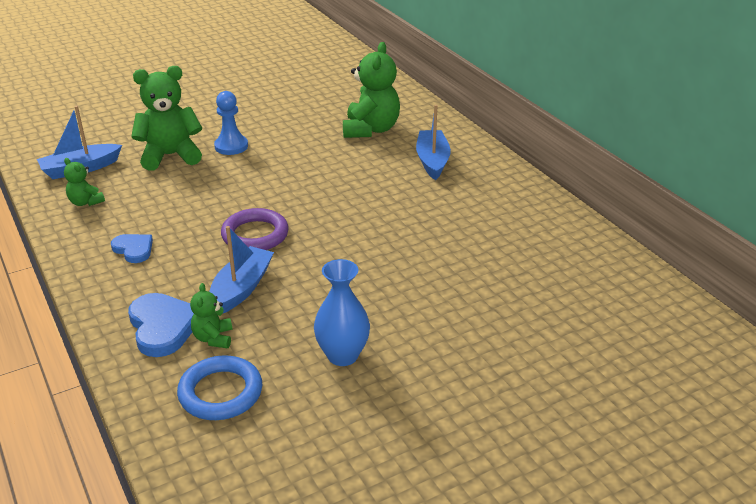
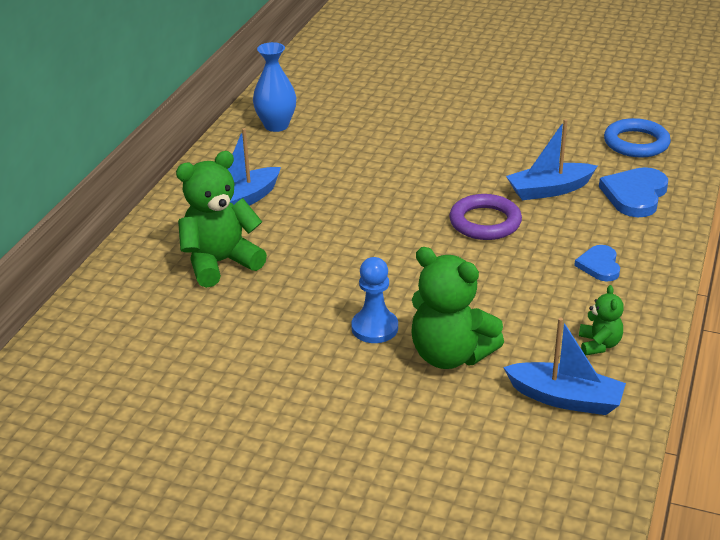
camera: 130 degrees left, 0 degrees up
(213, 338) = (607, 171): green teddy bear -> none
(342, 355) = (538, 124): blue vase -> blue vase (276, 126)

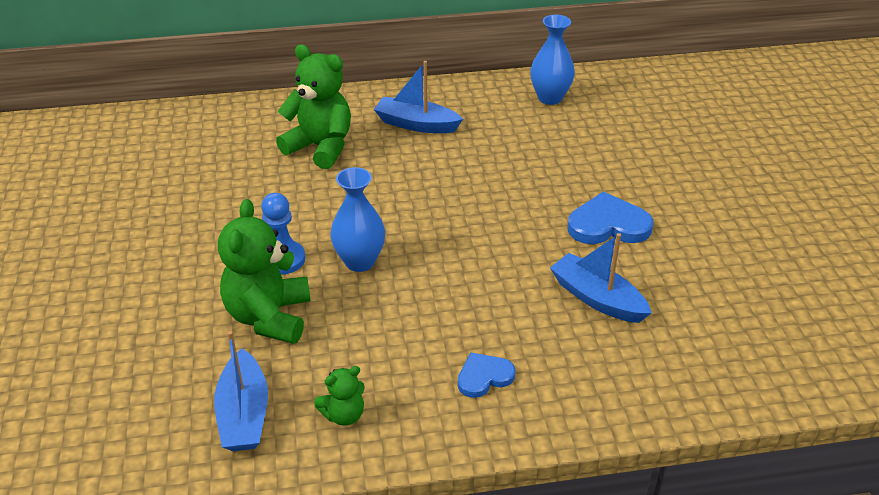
camera: 60 degrees right, 5 degrees up
(414, 286) = (359, 261): none -> blue vase
(485, 222) = (498, 272): purple ring -> none
(635, 195) = (647, 368): blue heart -> blue heart (608, 225)
(636, 143) = (763, 338): blue ring -> none

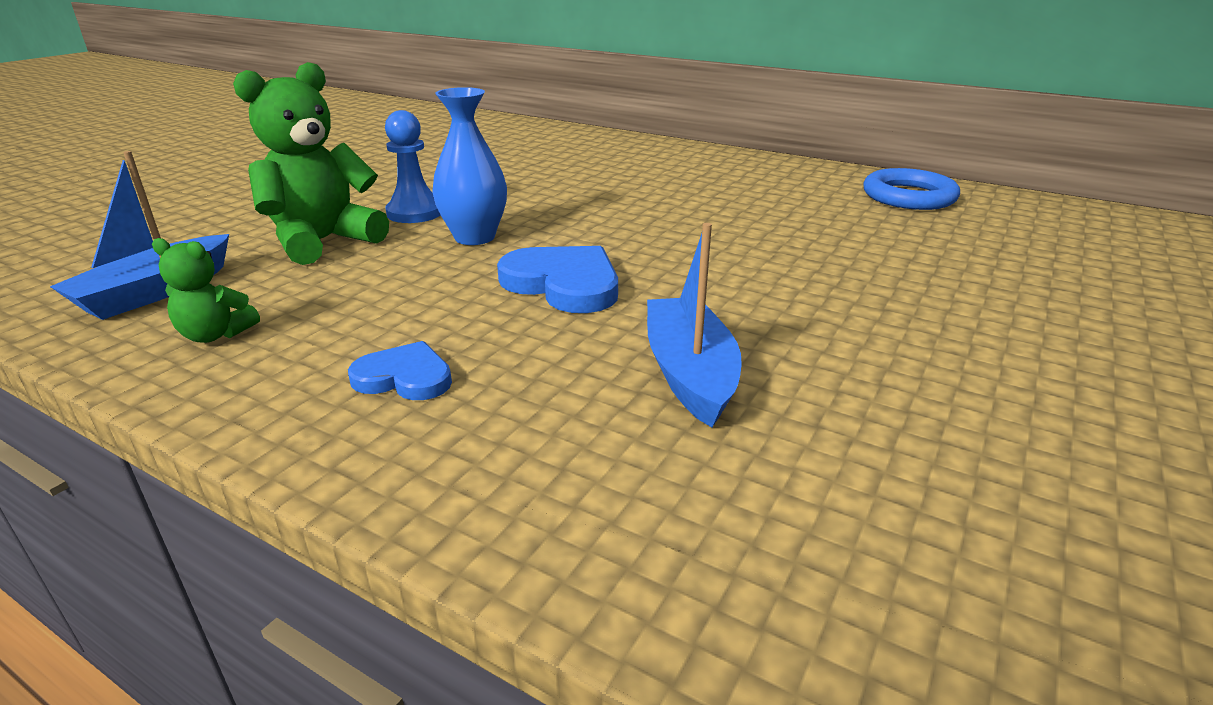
camera: 40 degrees right, 10 degrees down
(320, 147) = (589, 164): green teddy bear -> none
(416, 124) = (711, 175): blue boat -> none
(550, 98) = (908, 196): blue vase -> blue ring
(608, 225) = (826, 312): blue heart -> blue heart (563, 284)

